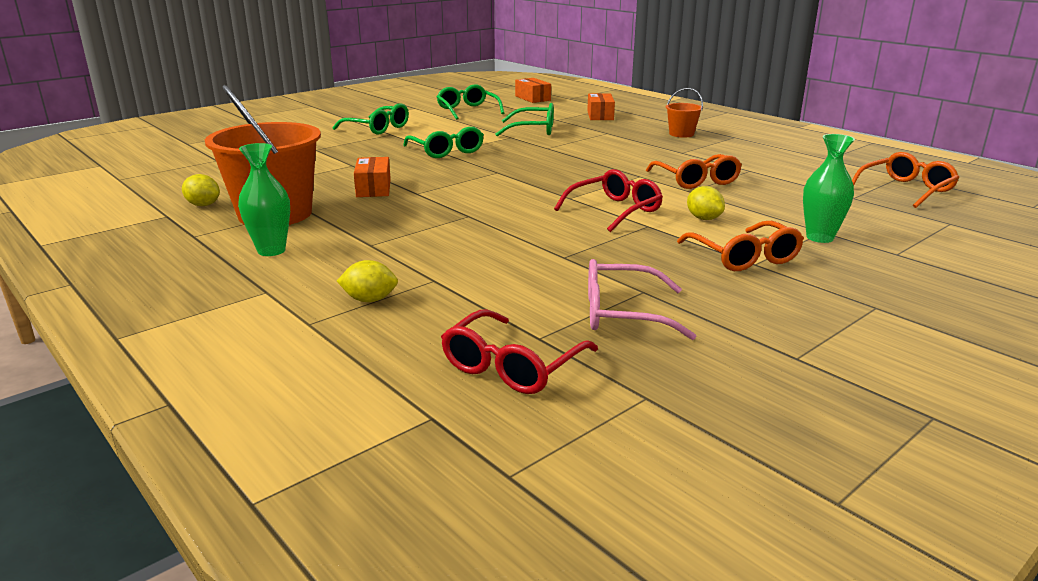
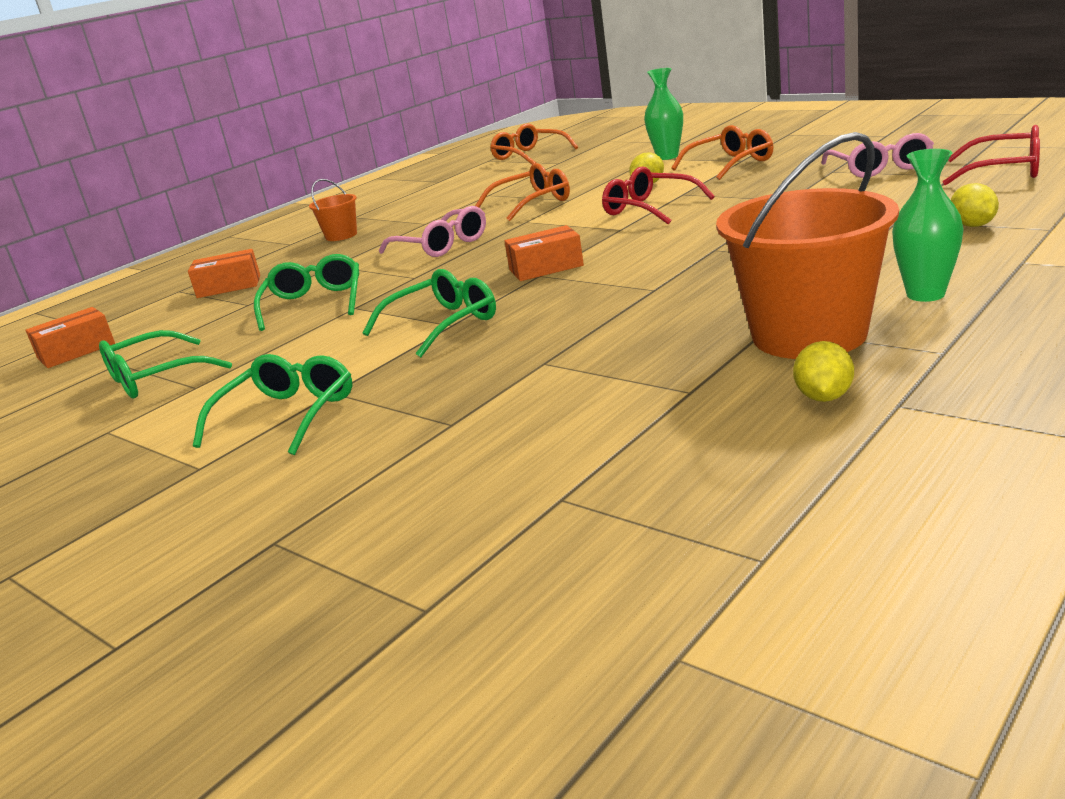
camera: 95 degrees left, 0 degrees up
(373, 188) = (651, 315): orange box -> orange box (546, 268)
(609, 154) = (442, 246): none -> pink glasses

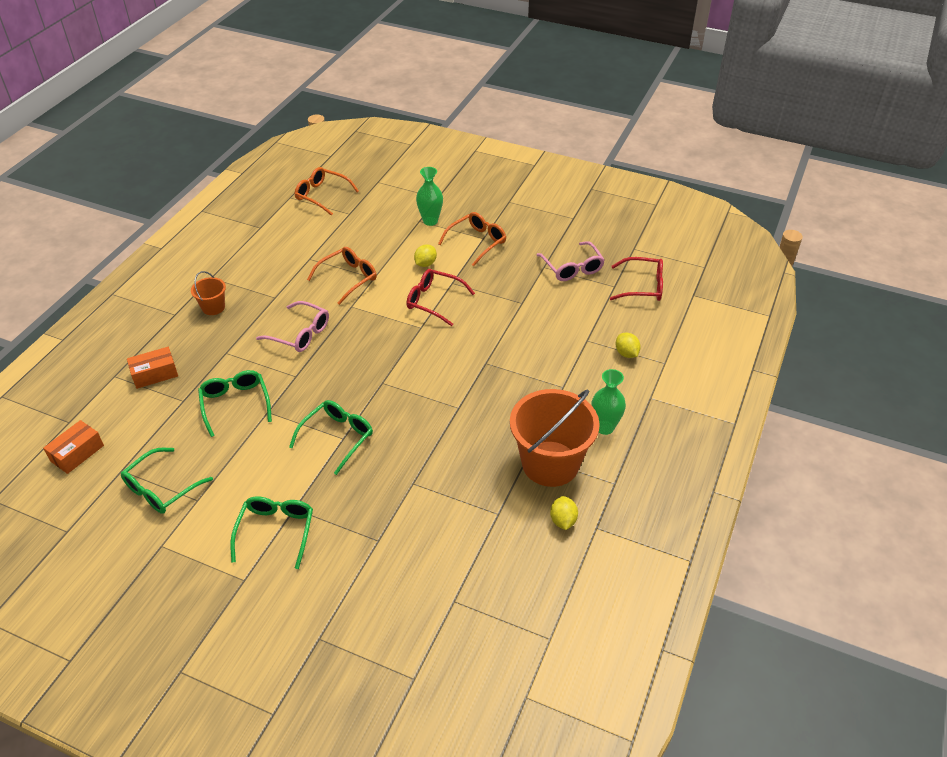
camera: 20 degrees left, 20 degrees up
(546, 268) = (384, 374): orange box -> none

